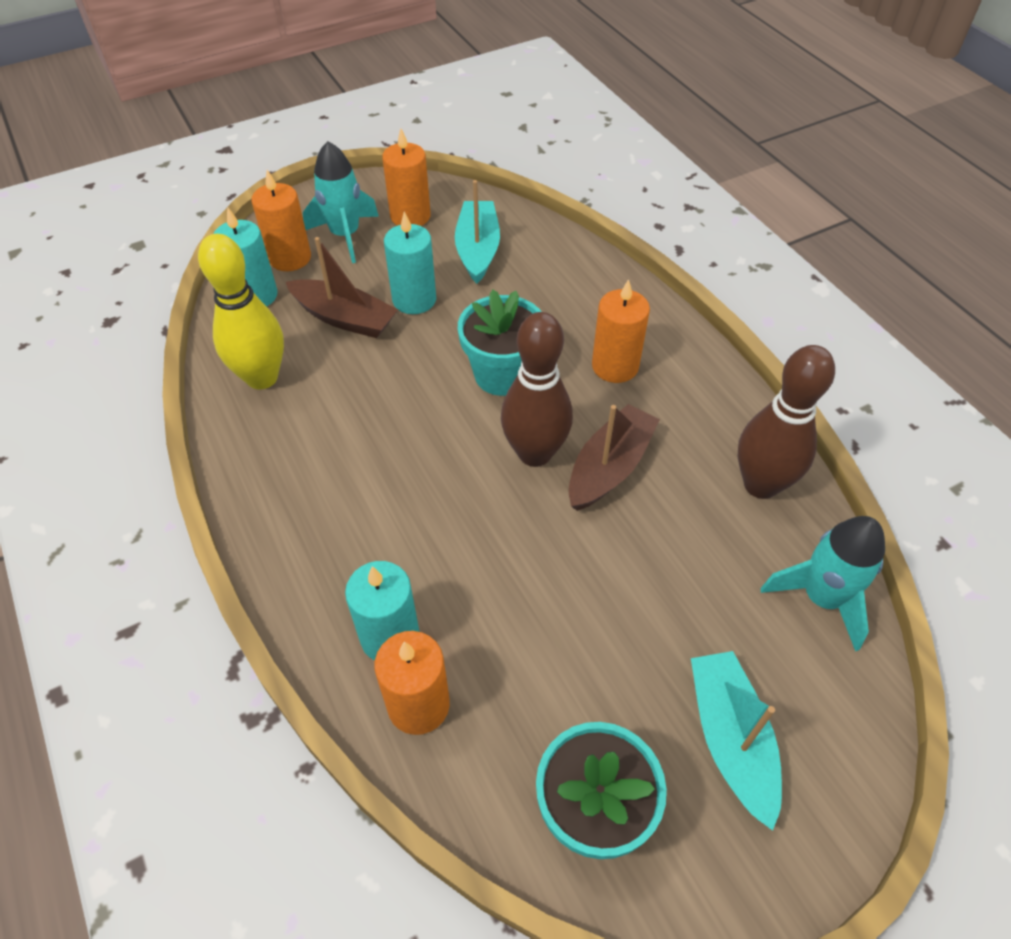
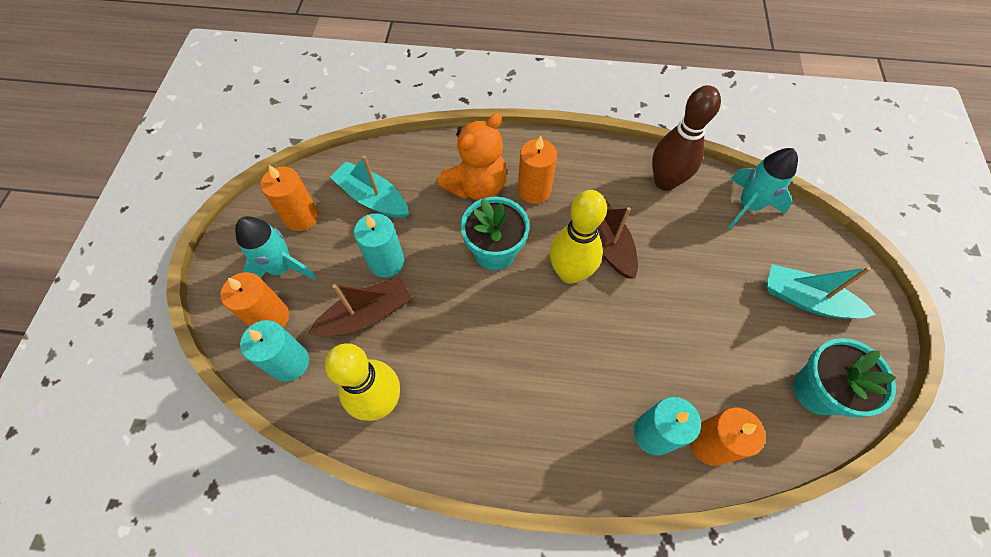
camera: 55 degrees left, 10 degrees up
(535, 453) = (570, 273): brown bowling pin -> yellow bowling pin
(571, 317) = (476, 186): none -> orange teddy bear

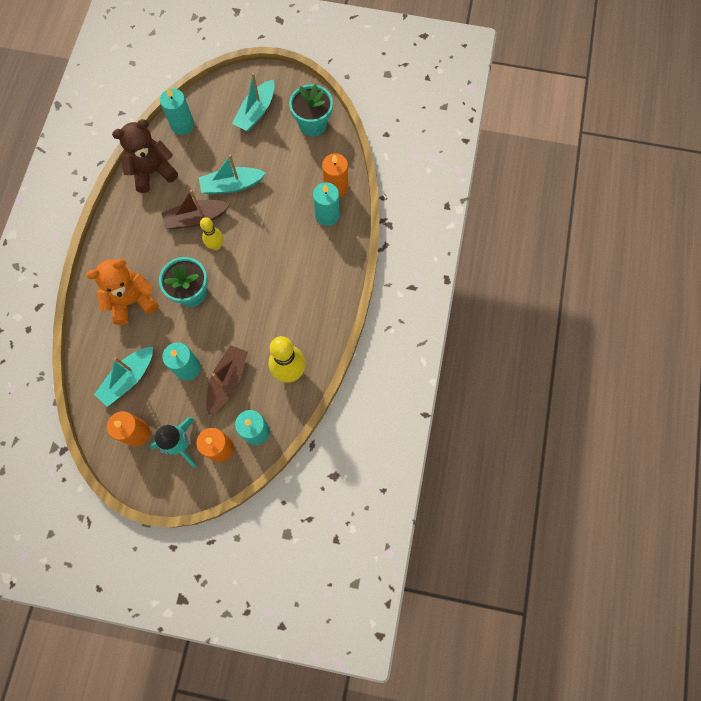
camera: 85 degrees left, 10 degrees up
(367, 314) = (227, 381): brown boat -> brown boat turned 45 degrees clockwise
(476, 186) = (132, 301): orange teddy bear -> orange teddy bear turned 75 degrees counterclockwise
(534, 190) = (144, 260): orange candle -> none
(570, 273) = (216, 245): yellow bowling pin -> yellow bowling pin, size x0.60
(665, 182) = (153, 172): brown bowling pin -> brown teddy bear
(670, 281) = (232, 185): none -> turquoise boat
(748, 205) = (182, 125): turquoise rocket -> turquoise candle

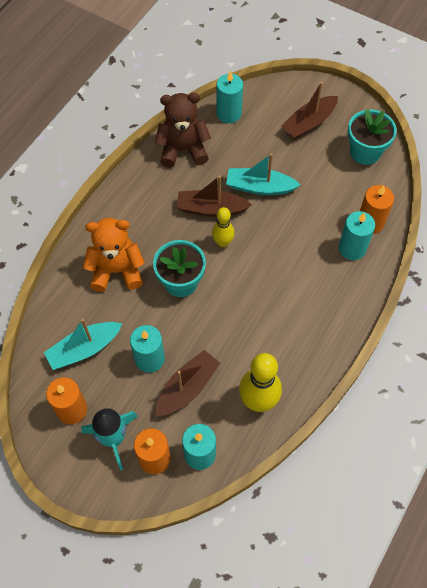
camera: 20 degrees right, 10 degrees down
(256, 112) = (309, 123): turquoise boat -> brown boat

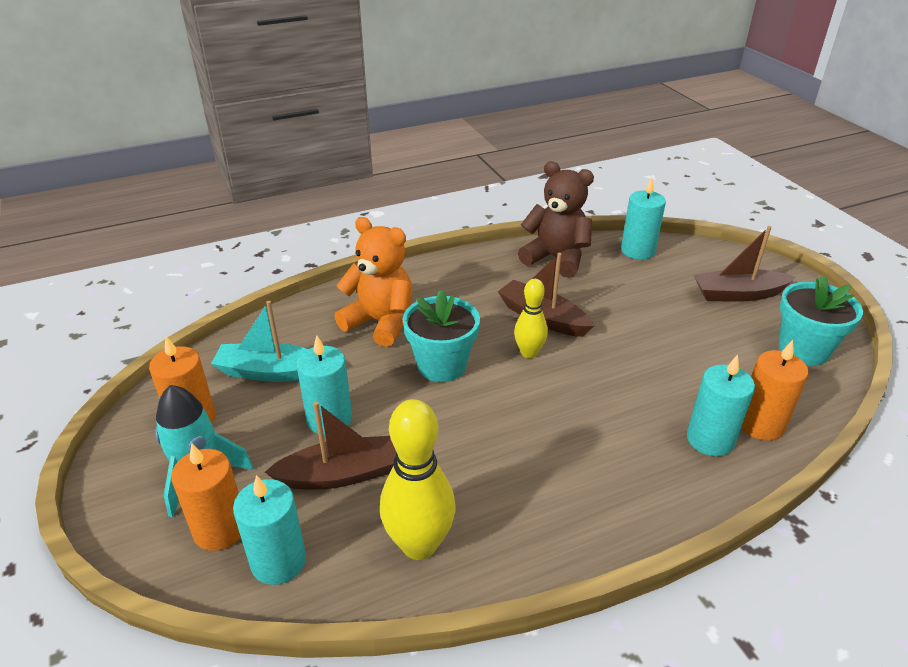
camera: 35 degrees right, 25 degrees down
(259, 187) = (622, 324): turquoise boat -> none

